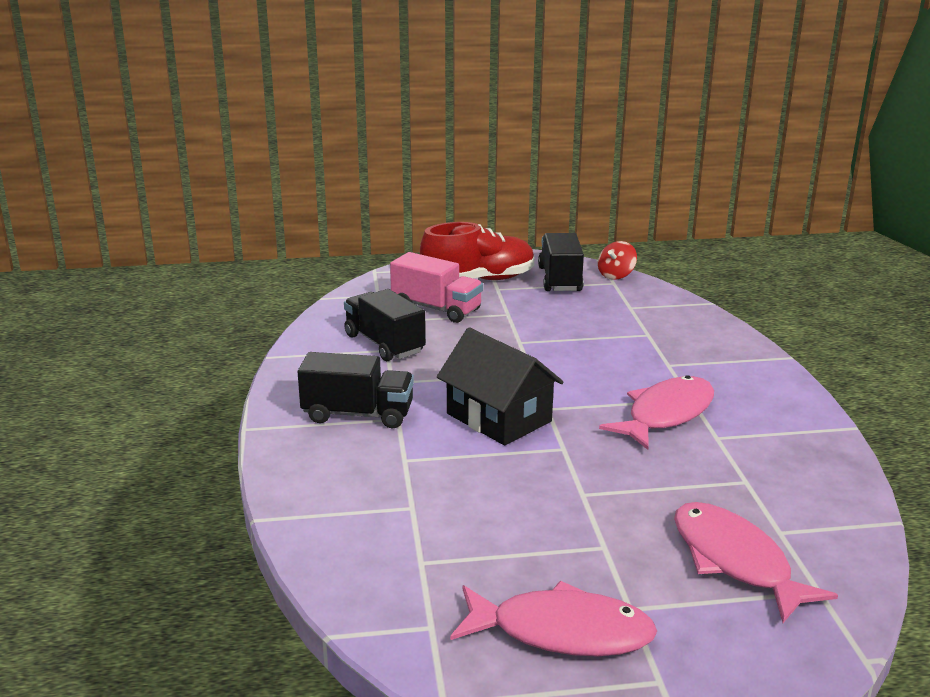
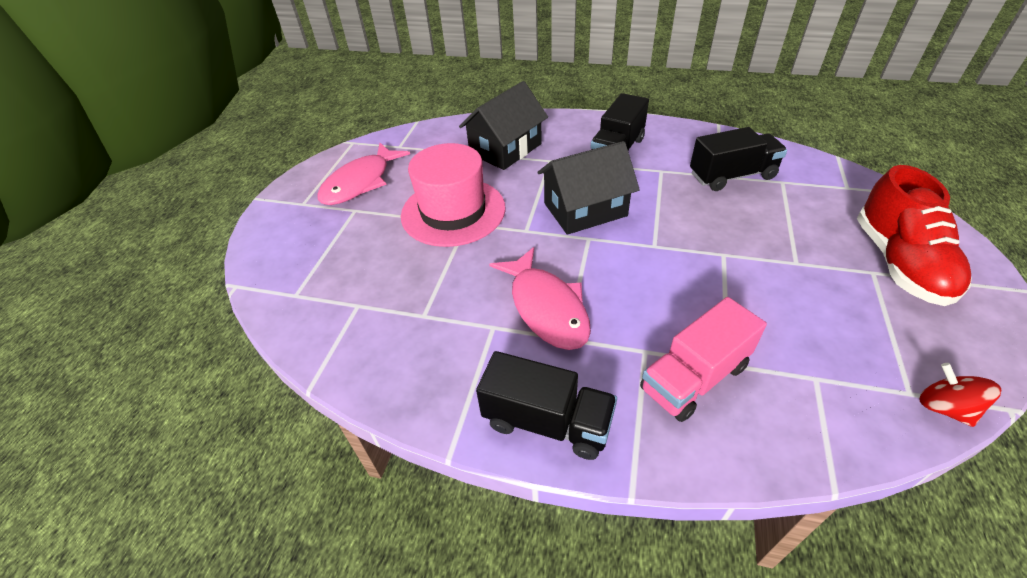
camera: 115 degrees right, 20 degrees up
(391, 504) = (505, 149): none -> black house
(436, 309) = (811, 217): pink truck -> pink truck (694, 377)
(560, 279) = (914, 337): black truck -> black truck (547, 422)
(567, 511) = (453, 211): none -> pink hat
(735, 561) = (351, 268): pink fish -> none

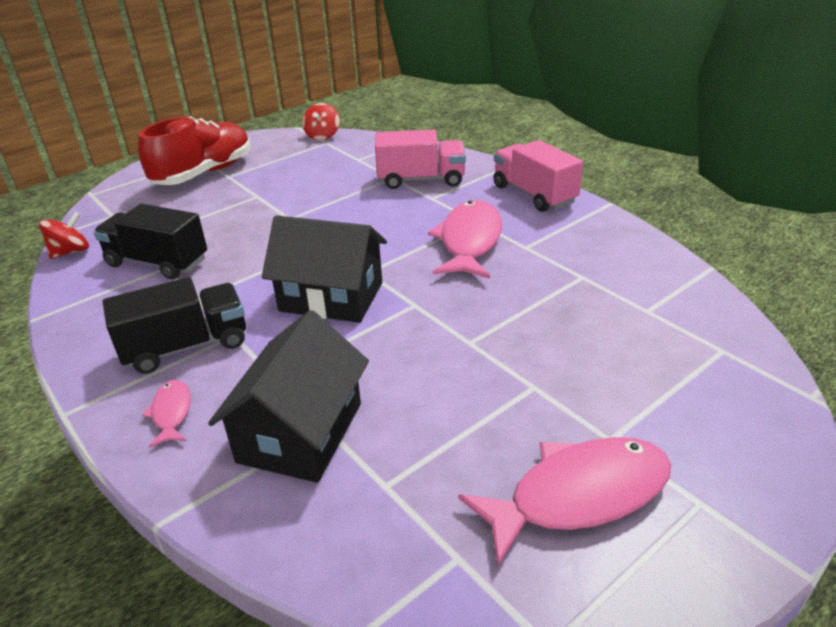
camera: 145 degrees left, 10 degrees down
(453, 211) = (471, 365): pink hat -> none
(505, 149) = (300, 432): black house -> black house turned 60 degrees counterclockwise
(547, 422) = (534, 194): black truck -> pink truck
(572, 130) = (171, 413): none -> pink fish
(798, 155) = (70, 252): none -> red spinning top

